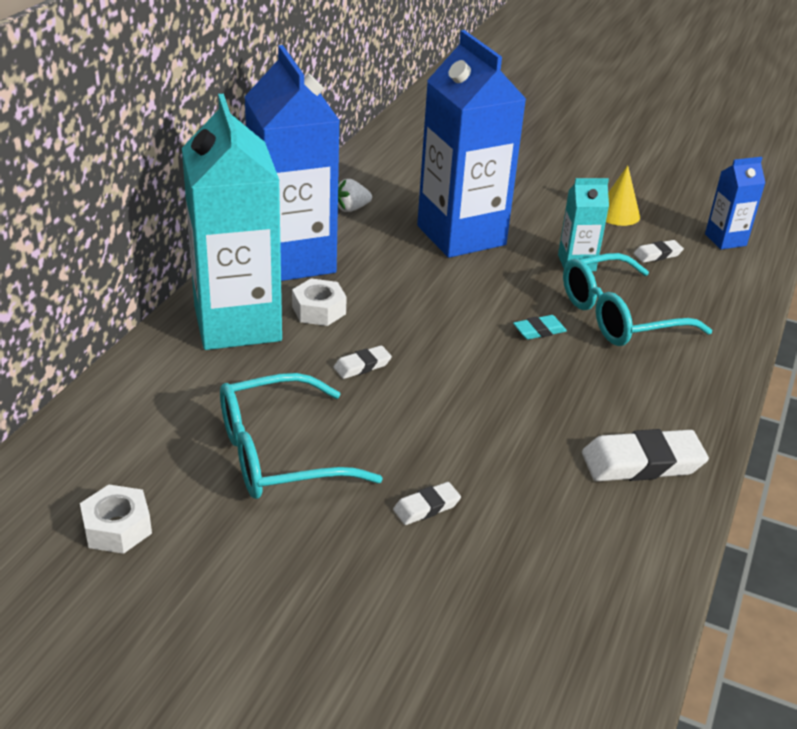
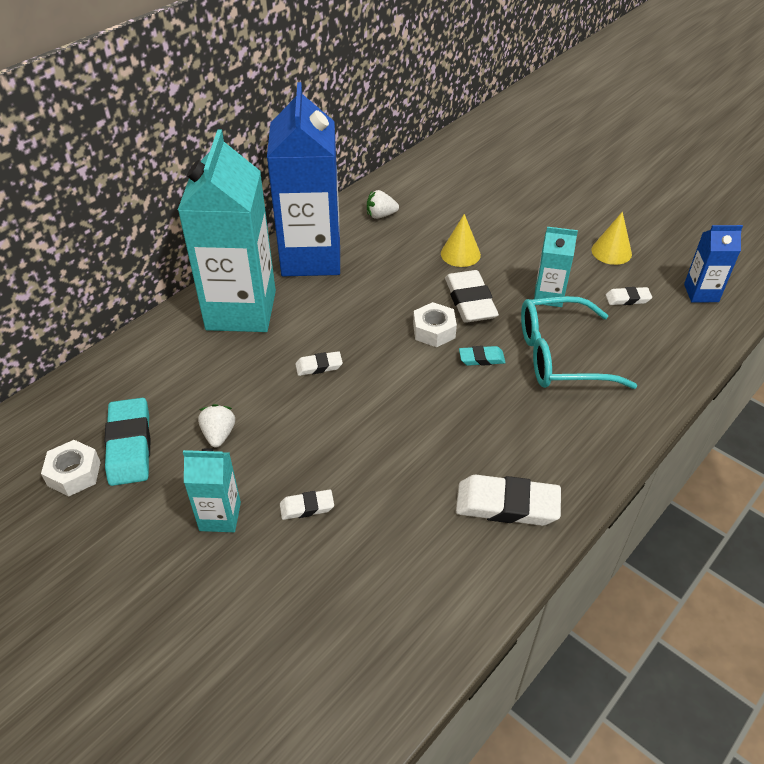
camera: 20 degrees right, 10 degrees up
(174, 485) = (130, 445): none -> turquoise eraser
(281, 454) = (219, 434): turquoise glasses -> white strawberry
(319, 310) = (309, 308): white nut -> white nut (434, 331)
(329, 536) = (220, 516): none -> turquoise carton
(461, 235) = (460, 254): blue carton -> yellow cone
(496, 278) = (470, 301): none -> white eraser

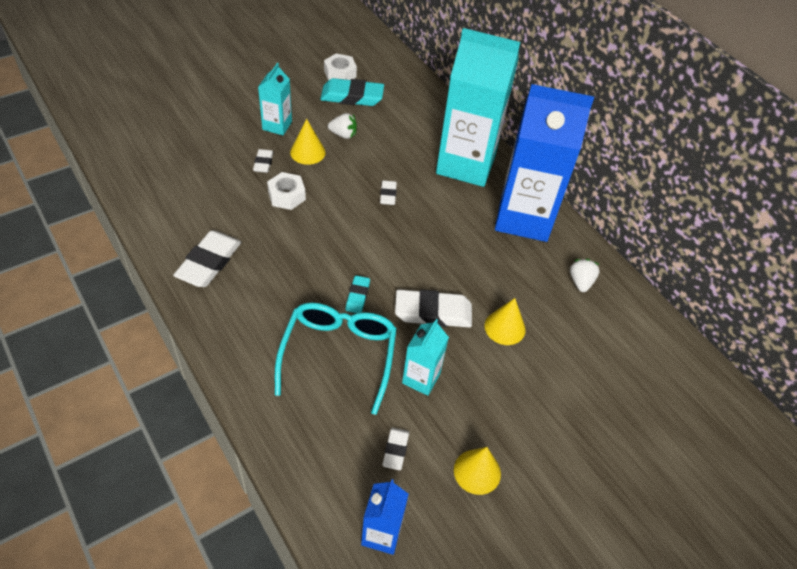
camera: 100 degrees right, 5 degrees up
(267, 463) = (307, 152): none -> yellow cone
(434, 331) = (403, 274): white nut -> white nut (286, 196)

